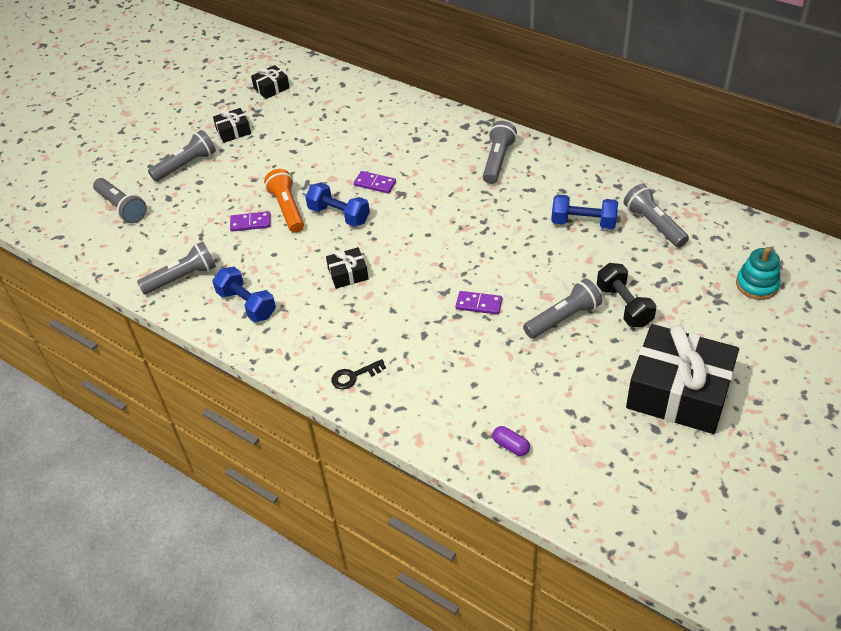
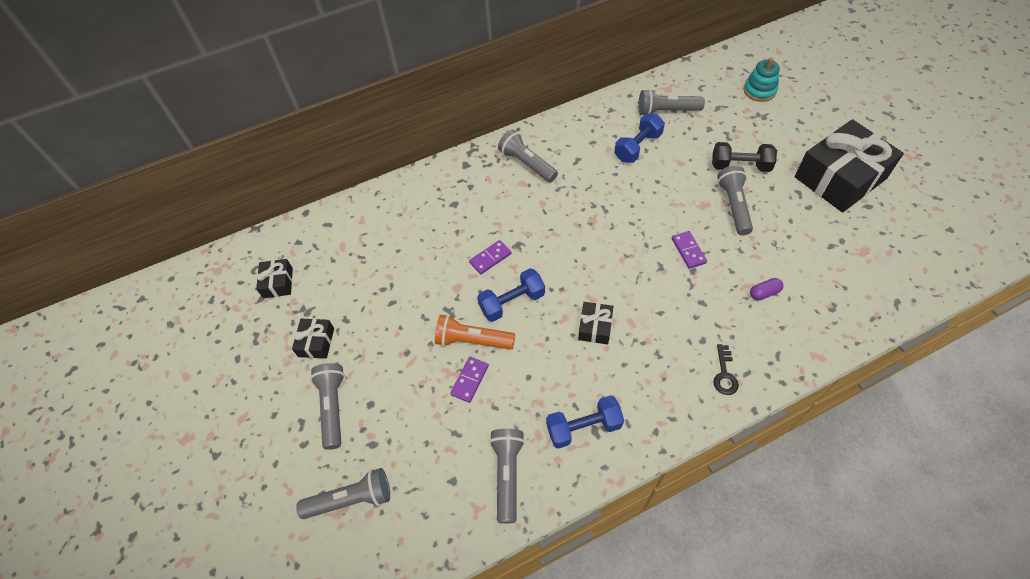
camera: 60 degrees left, 10 degrees up
(478, 304) = (688, 251): purple domino -> purple domino turned 60 degrees counterclockwise
(511, 446) = (850, 297): purple capsule -> purple capsule (764, 293)

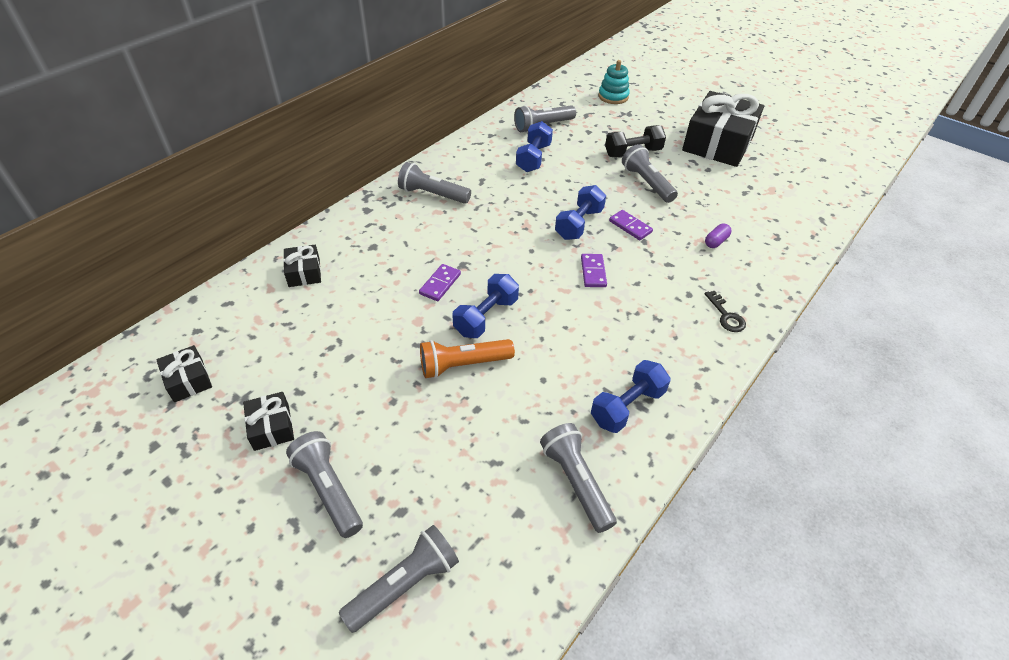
camera: 30 degrees left, 10 degrees down
(470, 380) = (481, 404): purple domino -> purple domino (593, 272)
(595, 327) = (583, 313): black gift -> black gift (304, 272)
(641, 233) = (579, 224): none -> blue dumbbell

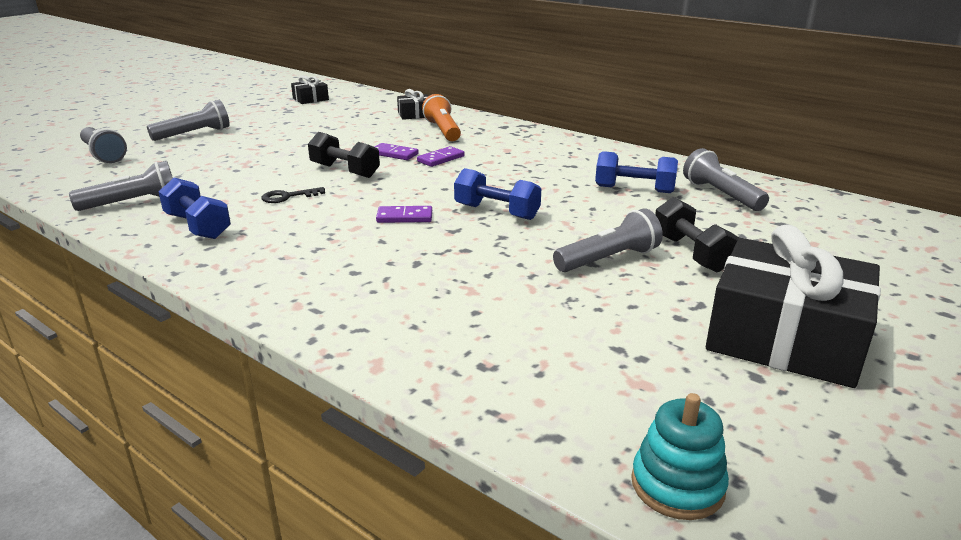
camera: 90 degrees right, 20 degrees down
(271, 427) = (257, 118): black gift -> none
(433, 194) = (536, 147): grey flashlight -> none
(463, 365) = (287, 164): orange flashlight -> orange flashlight (443, 131)
(486, 317) = (345, 171): blue dumbbell -> black dumbbell
(613, 96) = (868, 246): turquoise stacking toy -> turquoise stacking toy (677, 485)
(630, 226) = (496, 242): purple domino -> purple domino (441, 159)
(716, 241) = (468, 303): purple capsule -> none
(726, 315) = (306, 294): black key -> black key (288, 197)

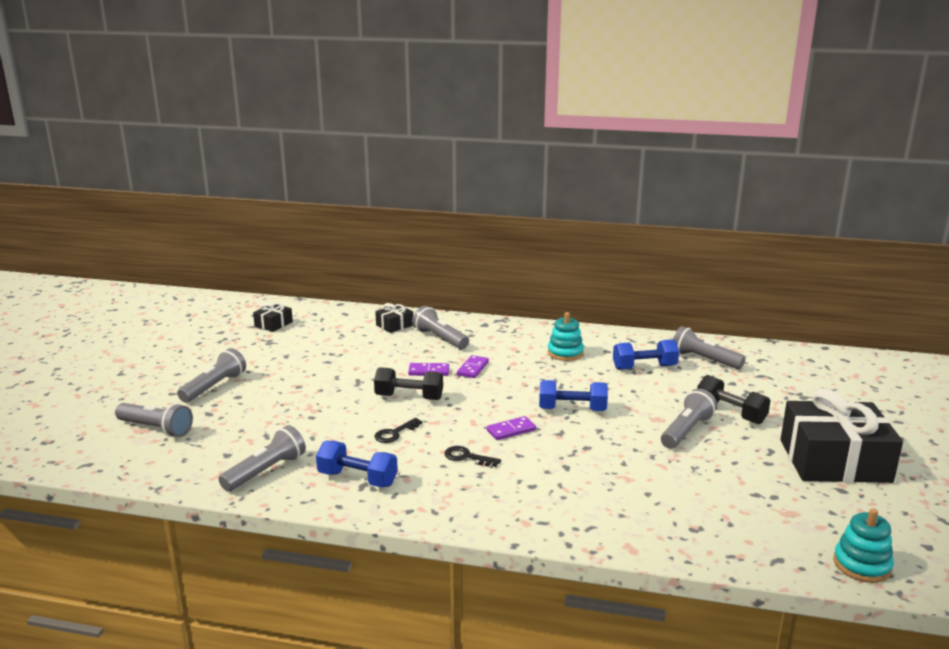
camera: 25 degrees left, 5 degrees down
(326, 231) = (467, 457): none -> black key
(443, 131) = (440, 339): orange flashlight -> grey flashlight
(557, 162) = (565, 353): none -> turquoise stacking toy

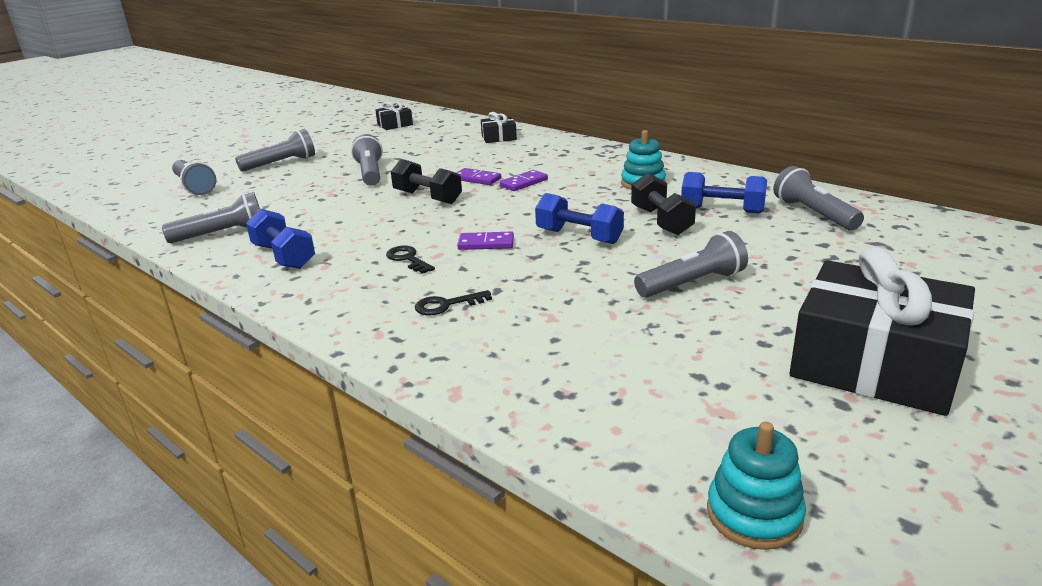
camera: 30 degrees right, 5 degrees up
(395, 433) = (371, 225): black key -> black key (447, 305)
(440, 339) = (526, 153): grey flashlight -> grey flashlight (370, 173)
(730, 413) = (779, 276): black dumbbell -> black dumbbell (661, 221)

